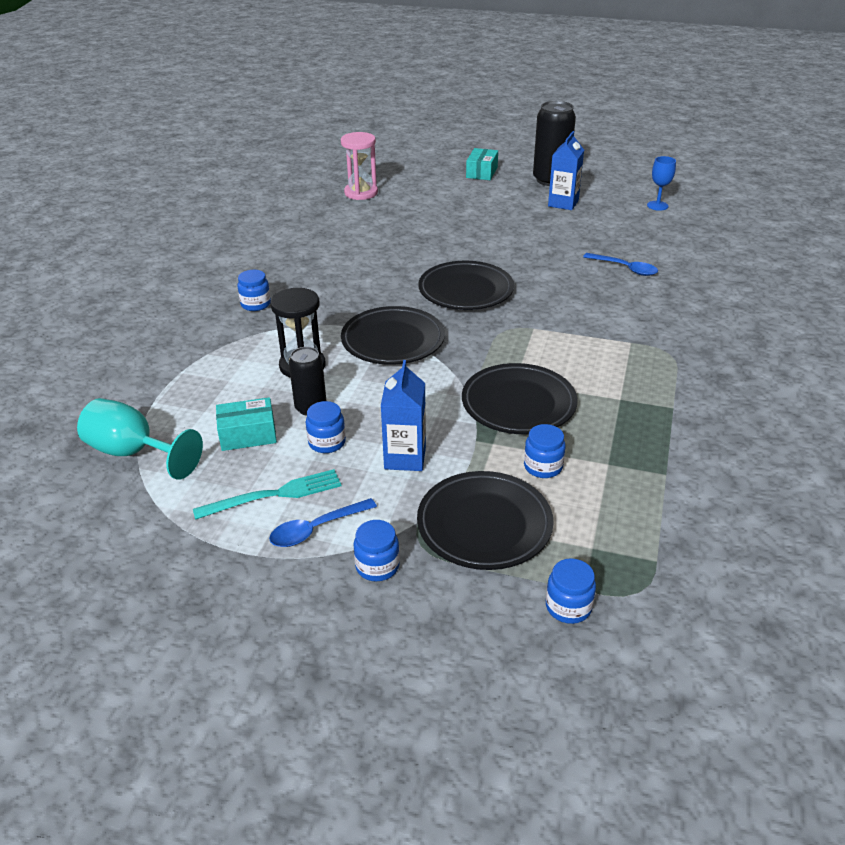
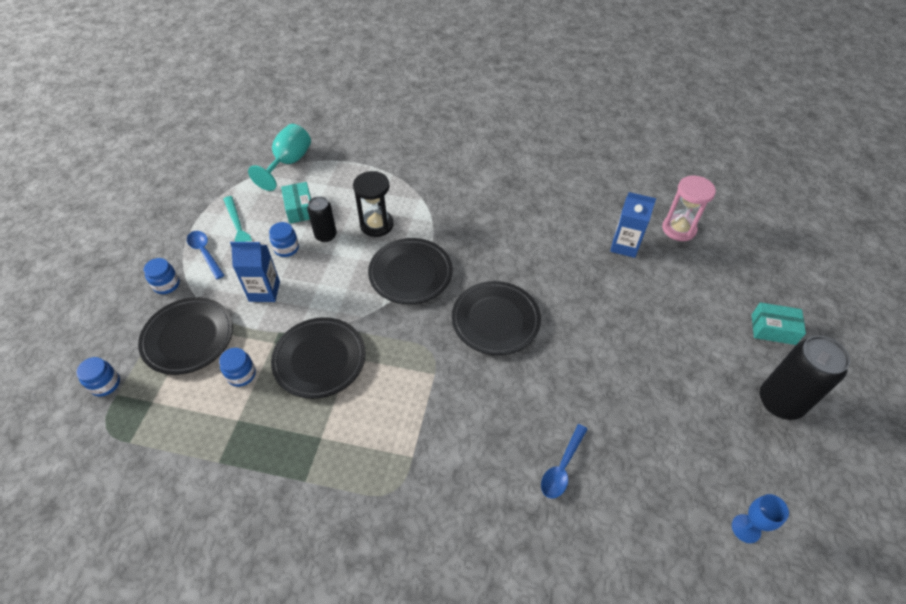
camera: 85 degrees right, 15 degrees up
(256, 304) = (460, 188): blue jar -> none
(563, 203) = (715, 413): blue carton -> blue carton (624, 246)

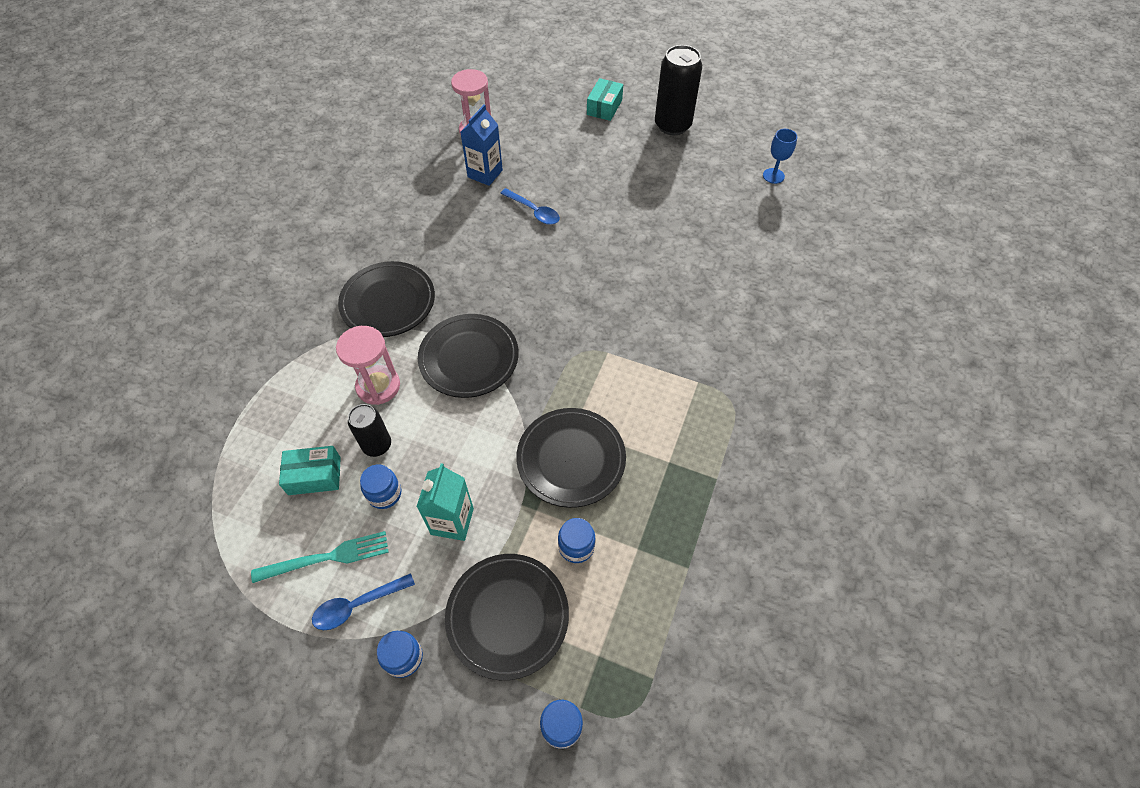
camera: 80 degrees left, 5 degrees up
(264, 291) = (452, 521): blue carton -> turquoise carton
(288, 163) = (209, 489): turquoise goblet -> none
(376, 225) = (378, 386): black hourglass -> pink hourglass
(495, 320) = (552, 291): black plate -> black plate (388, 303)
(562, 467) = (717, 271): blue spoon -> blue spoon (534, 211)

